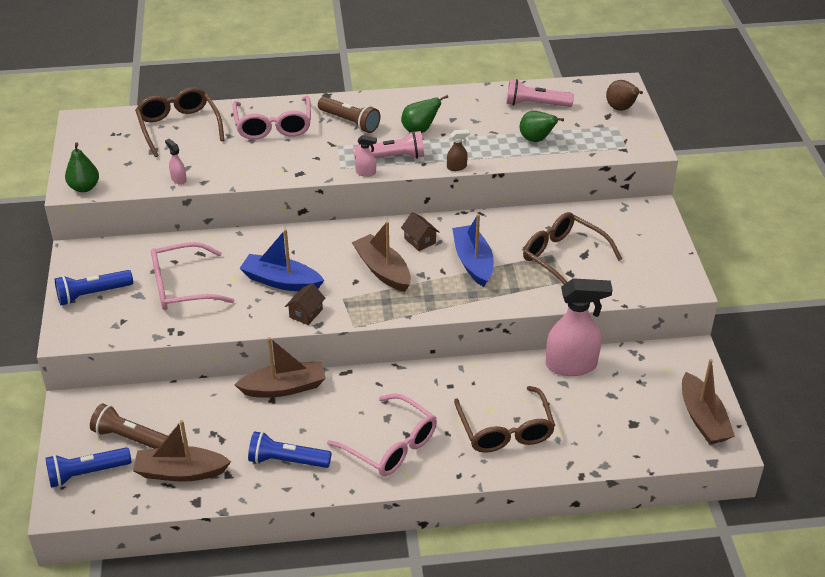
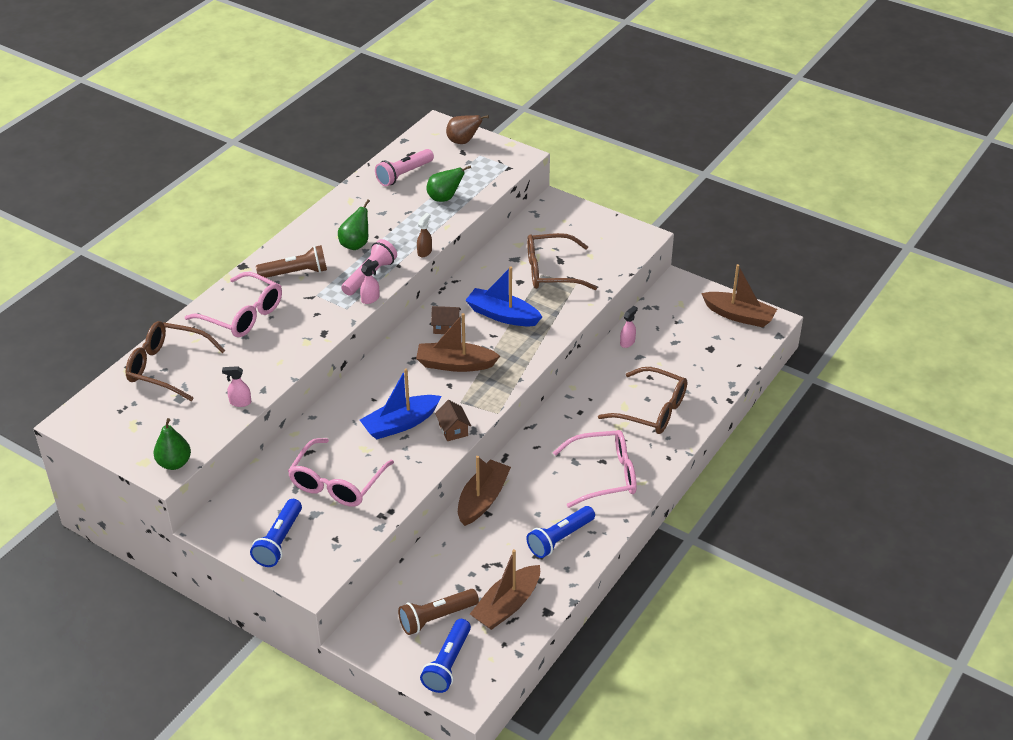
camera: 50 degrees left, 0 degrees up
(571, 365) = (627, 342): pink spray bottle -> pink spray bottle, size x0.42

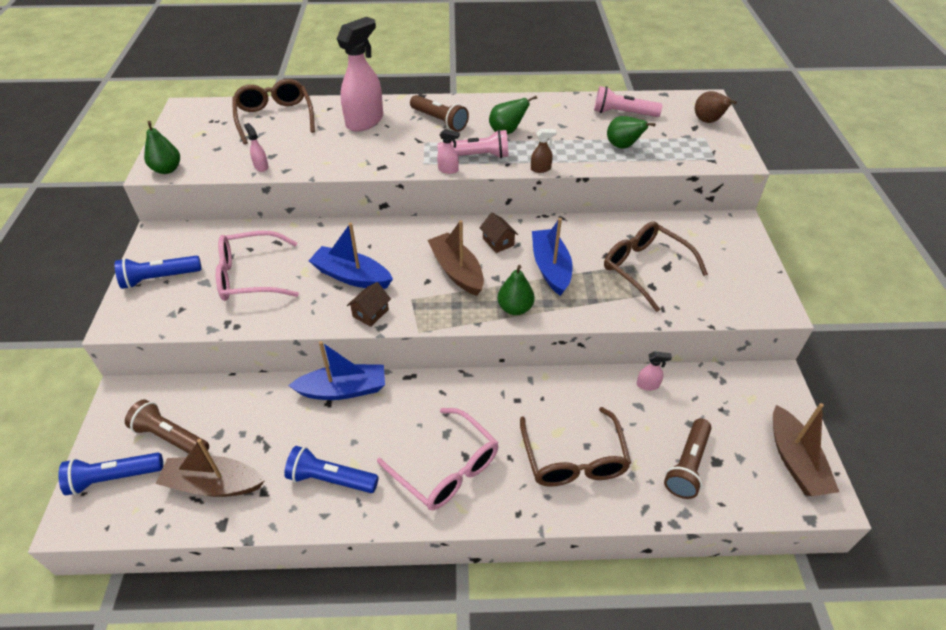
camera: 55 degrees right, 5 degrees up
(243, 315) = (365, 121): pink glasses -> pink spray bottle
(482, 499) = (343, 389): brown boat -> blue boat
(524, 354) = (515, 308): none -> green pear
(701, 362) = (687, 465): none -> brown flashlight

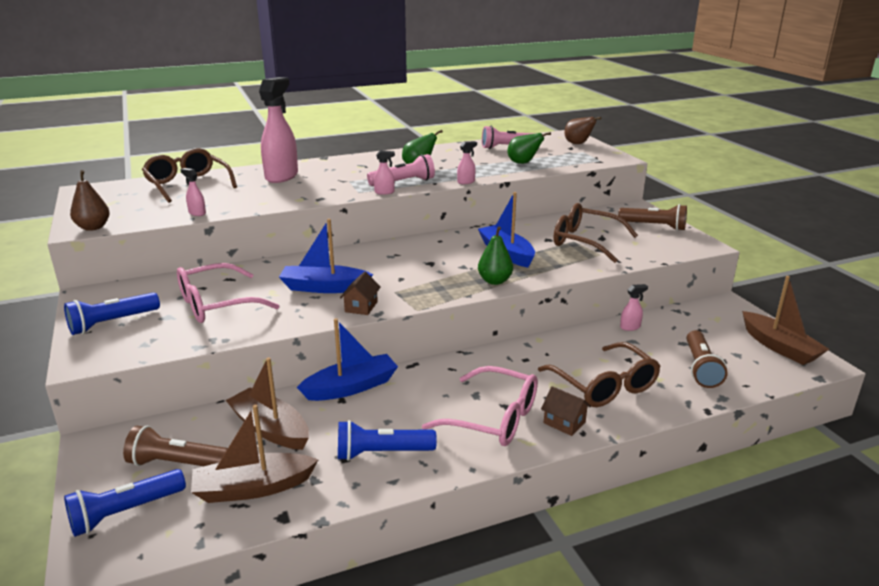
camera: 20 degrees left, 20 degrees down
(167, 169) = (93, 227): green pear -> brown pear
(439, 121) = (353, 168): brown flashlight -> brown flashlight (654, 226)
(456, 271) = (424, 268): brown boat -> brown boat (270, 429)
(498, 242) = (448, 246): brown house -> brown house (564, 423)
(541, 169) = (466, 182): brown spray bottle -> pink spray bottle

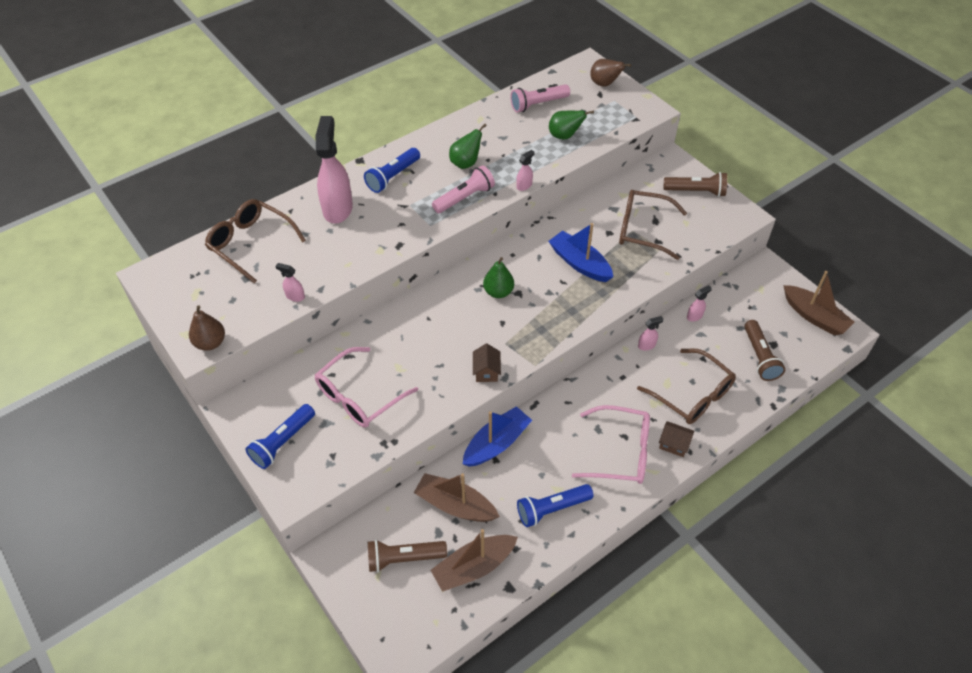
camera: 15 degrees left, 25 degrees up
(125, 512) = (394, 613): blue flashlight -> blue flashlight (393, 177)
(324, 288) = (441, 351): blue boat -> none
(384, 192) = (455, 221): pink spray bottle -> pink spray bottle (647, 345)
(494, 281) = (584, 309): green pear -> green pear (498, 292)

